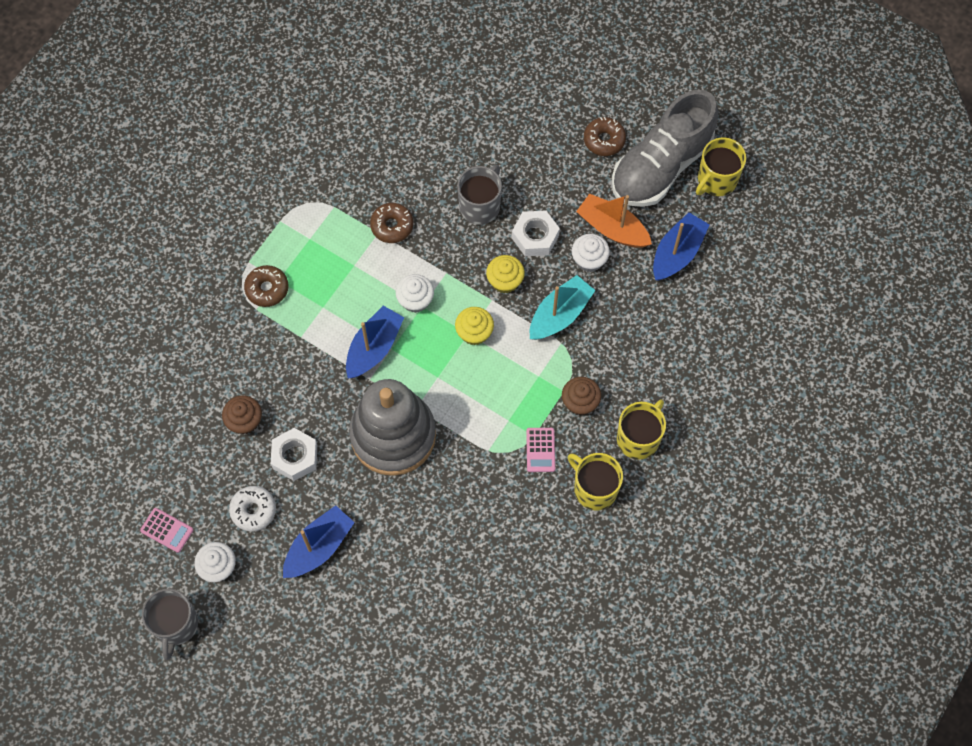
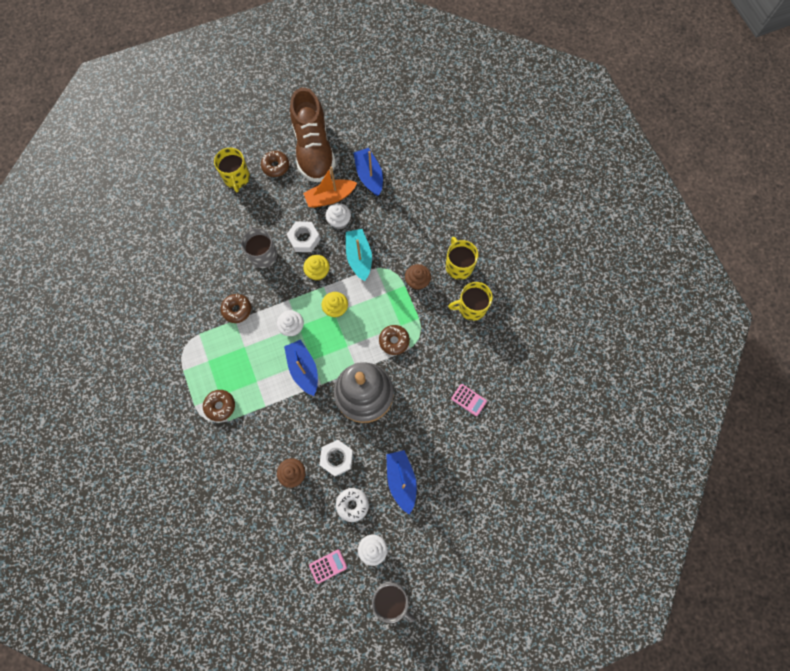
camera: 55 degrees left, 5 degrees up
(483, 426) = (394, 341): none -> brown donut
(540, 450) = (429, 320): pink calculator -> pink calculator (469, 400)
(661, 166) = (314, 149): grey shoe -> brown shoe
(716, 180) = (343, 129): yellow mug -> yellow mug (236, 178)

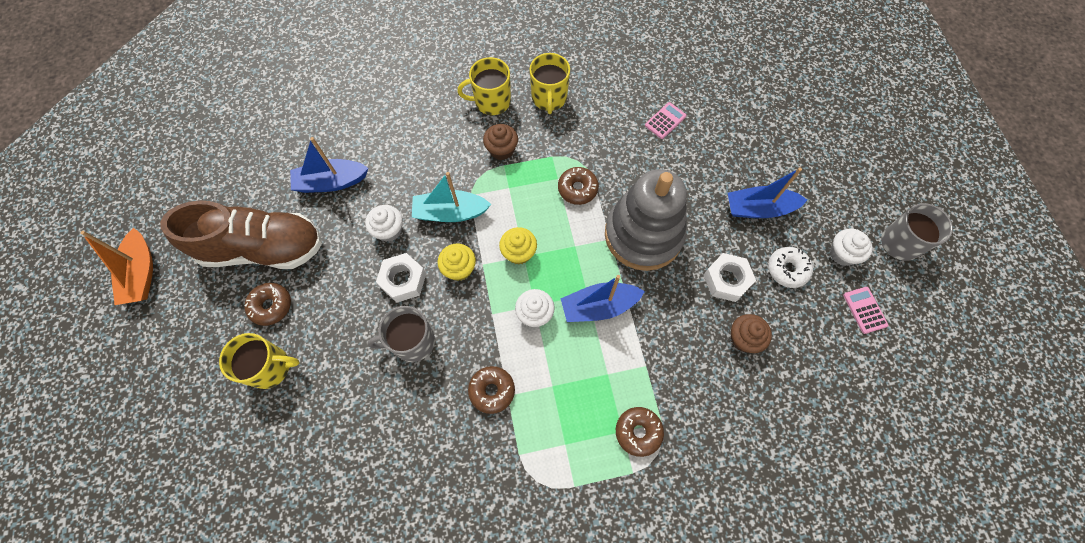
camera: 80 degrees left, 5 degrees down
(330, 197) = (348, 237): orange boat -> orange boat (141, 273)

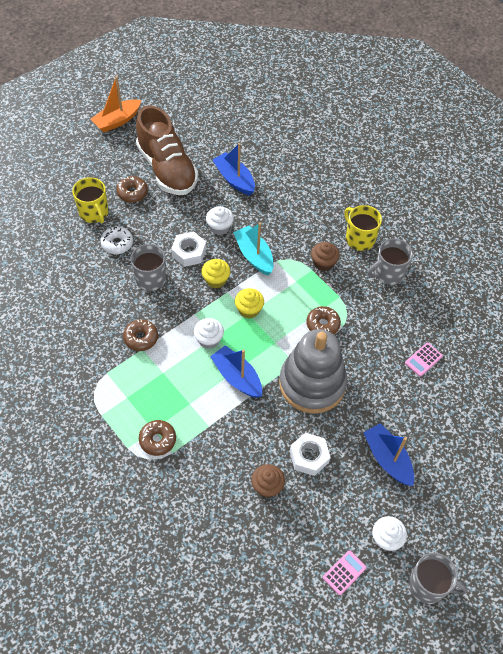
camera: 60 degrees right, 10 degrees down
(549, 98) = (388, 273): yellow mug -> grey mug
(665, 121) = (423, 360): pink calculator -> pink calculator turned 120 degrees clockwise
(787, 269) = (345, 499): white donut -> white donut (117, 243)

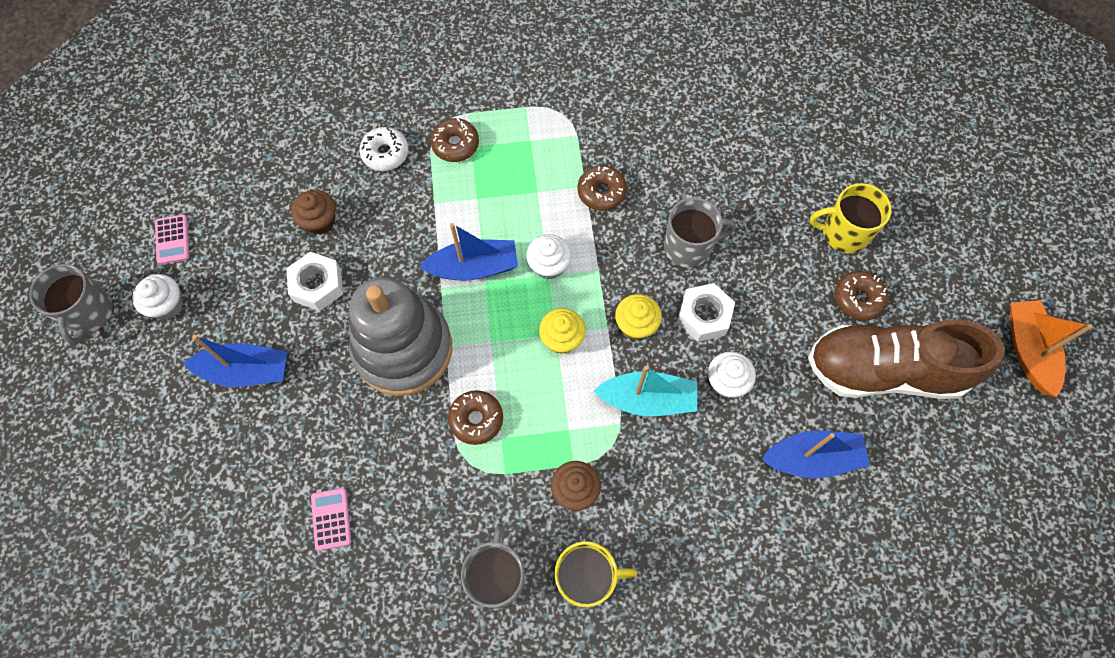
camera: 125 degrees right, 10 degrees up
(117, 243) = (771, 236): white donut -> white donut (385, 153)
(428, 585) = (89, 313): grey mug -> grey mug turned 60 degrees counterclockwise

